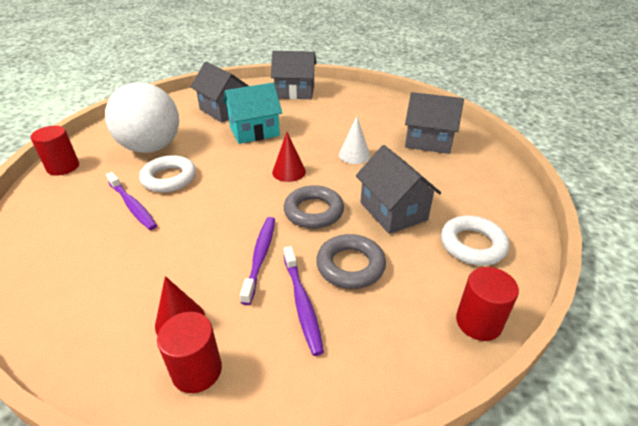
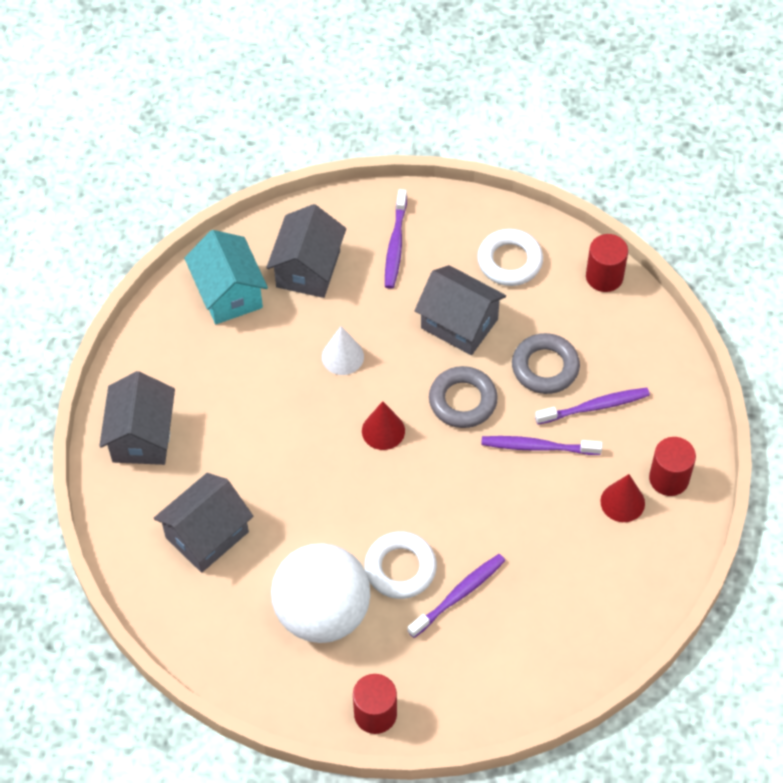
camera: 90 degrees left, 20 degrees up
(254, 131) = (277, 482): turquoise house -> turquoise house (229, 293)
(393, 211) = (459, 323): grey house -> grey house turned 60 degrees clockwise
(465, 179) = (395, 245): none -> purple toothbrush

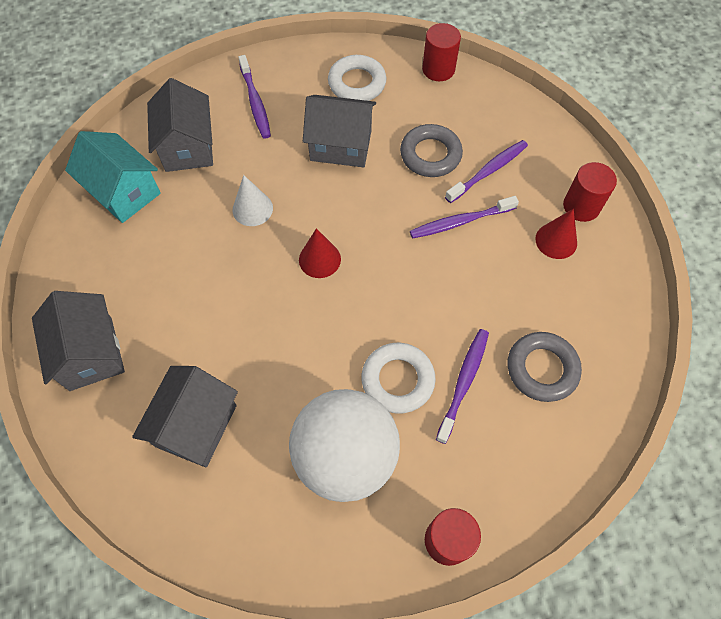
camera: 25 degrees left, 5 degrees up
(462, 401) = (376, 207): grey ring -> grey ring (542, 369)

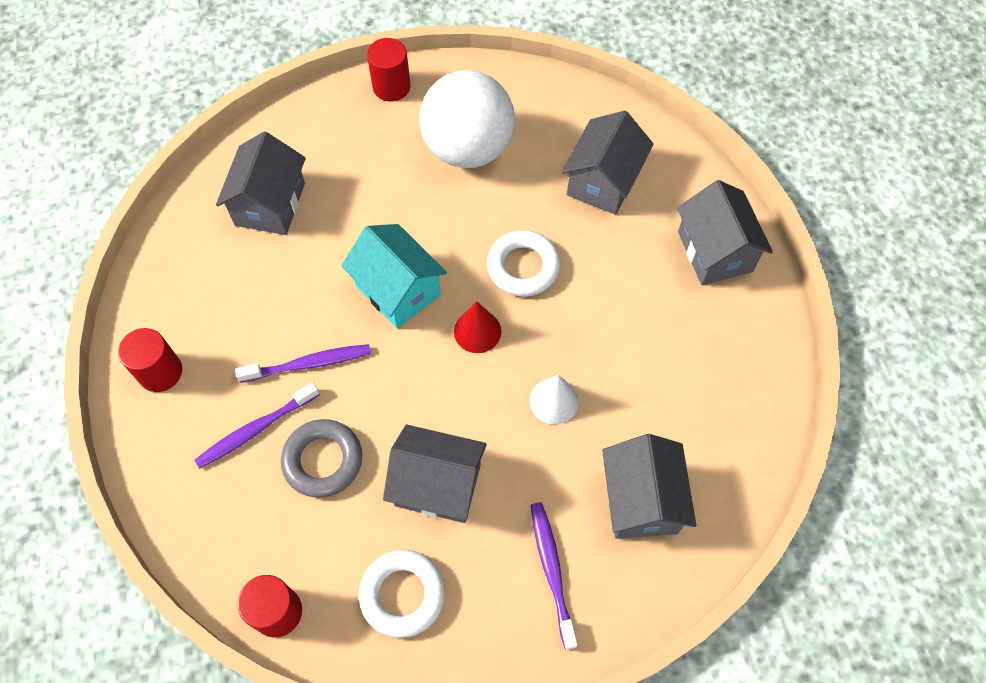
camera: 175 degrees left, 0 degrees up
(124, 192) = (715, 437): turquoise house -> turquoise house (398, 290)
(397, 380) = (411, 205): white ring -> white ring (523, 267)
(463, 382) = (348, 198): purple toothbrush -> none
(542, 369) = (270, 204): grey ring -> grey house
(556, 241) = (206, 332): red cone -> none

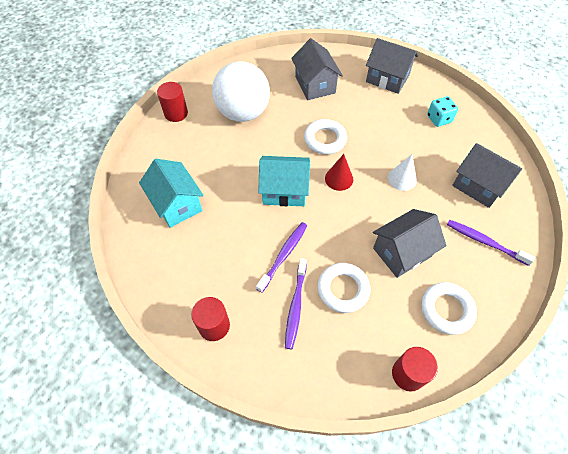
camera: 45 degrees left, 5 degrees down
(270, 204) = (177, 204): grey house -> turquoise house
(323, 460) = (343, 289): grey ring -> white ring
(711, 368) = (439, 119): none -> turquoise dice

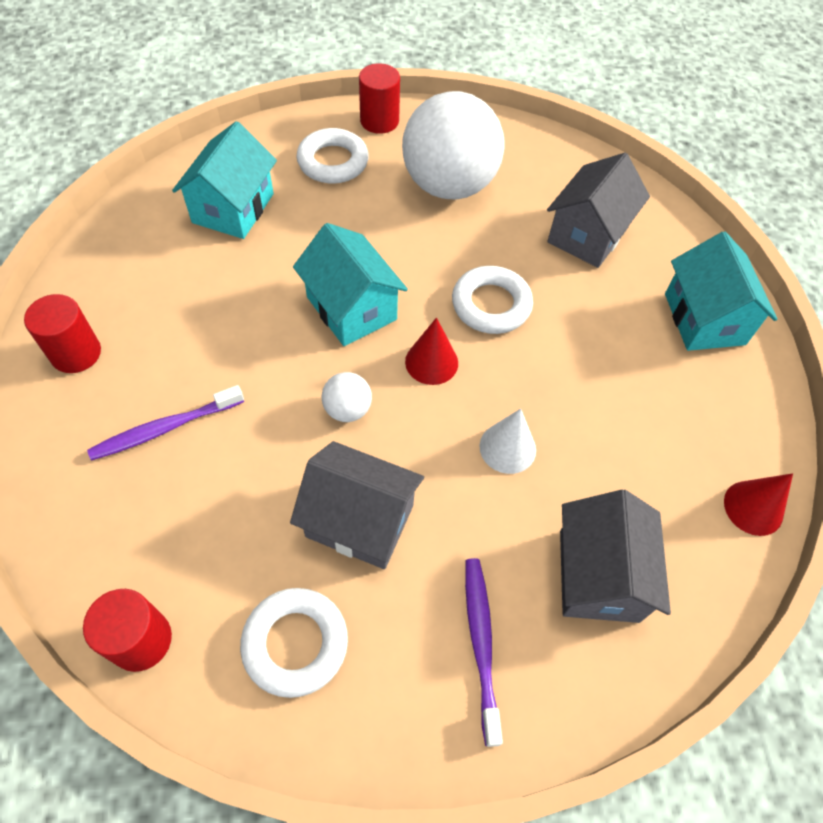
camera: 50 degrees right, 0 degrees up
(284, 255) = (239, 368): purple toothbrush -> none
(341, 224) = (347, 409): none -> white ball
(343, 289) = (233, 473): white ring -> white ring (333, 162)
(387, 79) = (704, 319): grey house -> turquoise house
(439, 119) = (692, 439): turquoise dice -> none
(479, 122) = (753, 508): none -> red cone

